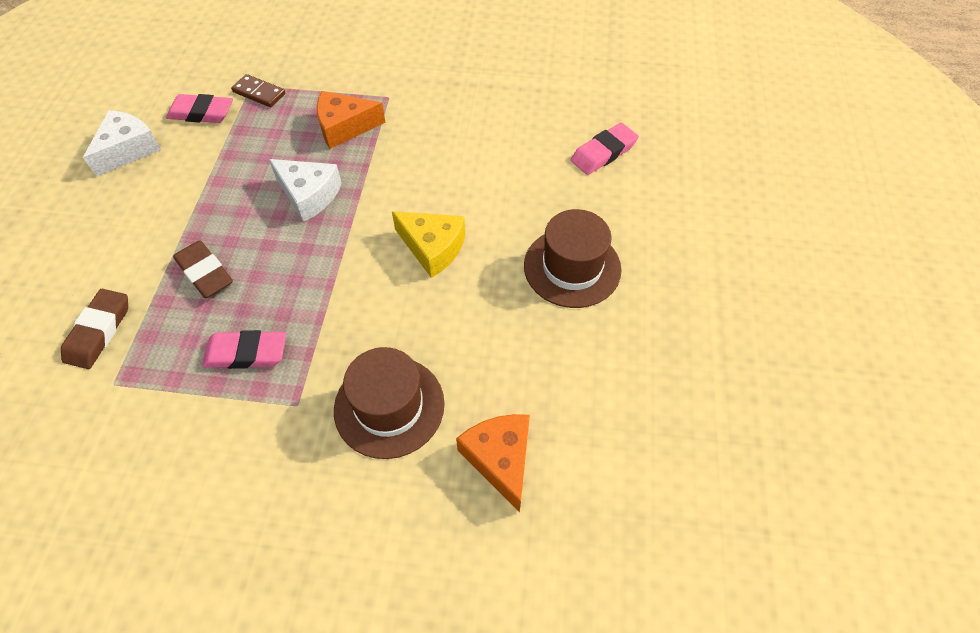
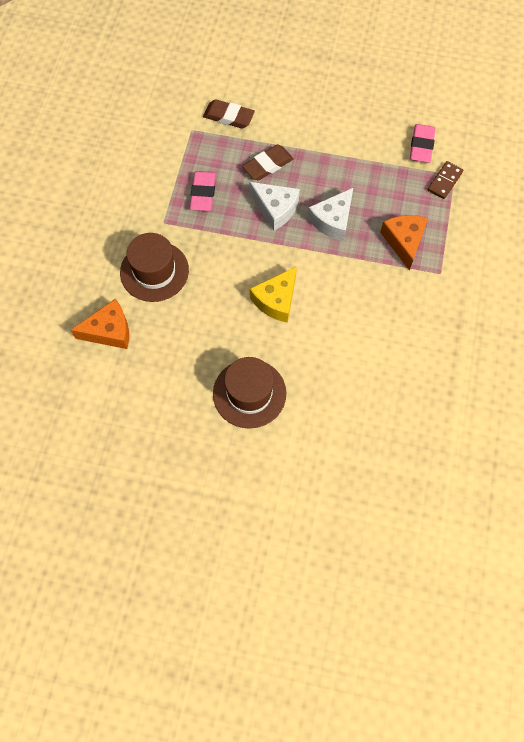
camera: 95 degrees right, 10 degrees up
(128, 149) = (383, 107): white cheese -> white cheese (275, 209)
(603, 152) = (368, 436): pink eraser -> none

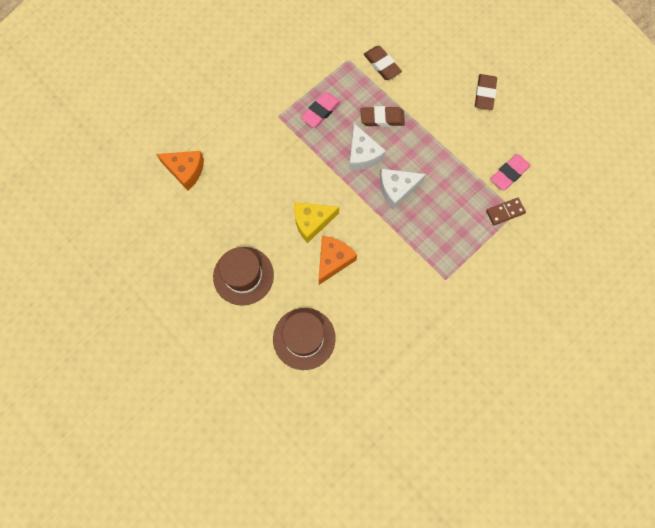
camera: 35 degrees right, 5 degrees up
(154, 271) = (245, 147): brown hat -> brown hat (304, 338)
(344, 89) = (485, 94): none -> brown eraser
(404, 242) = (437, 238): orange cheese -> orange cheese (333, 260)

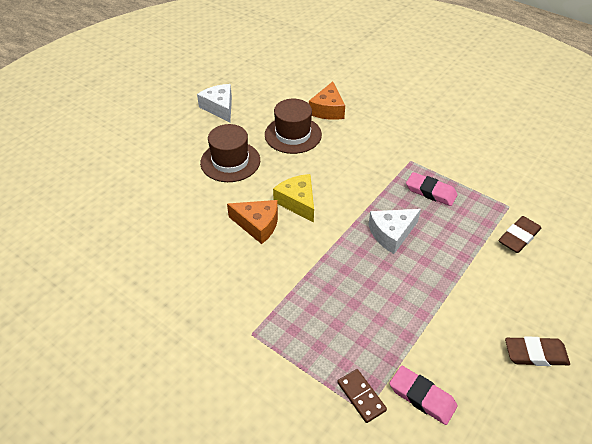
camera: 80 degrees right, 25 degrees down
(304, 338) = (169, 213): brown hat -> brown hat (293, 135)
(382, 118) = (446, 246): brown eraser -> none
(397, 189) = (358, 271): white cheese -> white cheese (219, 108)

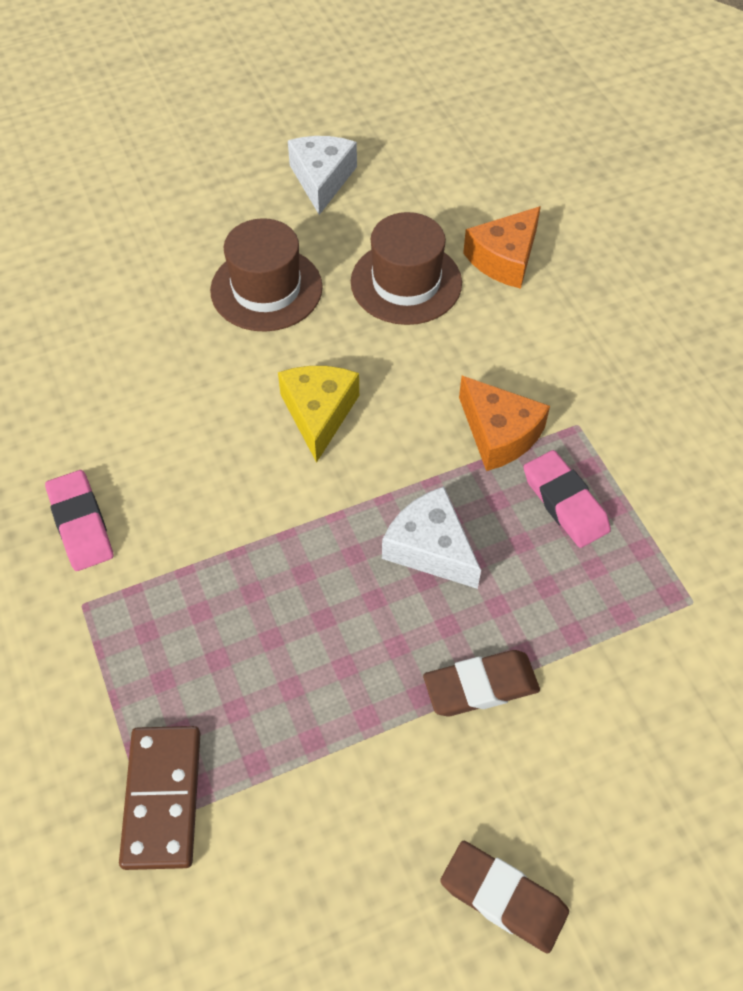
camera: 30 degrees right, 10 degrees up
(258, 225) = (225, 424): orange cheese -> orange cheese (499, 434)
(361, 396) = (162, 798): brown domino -> brown domino, size x1.51
(391, 234) = (430, 548): white cheese -> white cheese turned 45 degrees clockwise
(422, 397) = (253, 855): pink eraser -> pink eraser (81, 524)
(518, 237) = (659, 670): brown eraser -> brown eraser (481, 686)

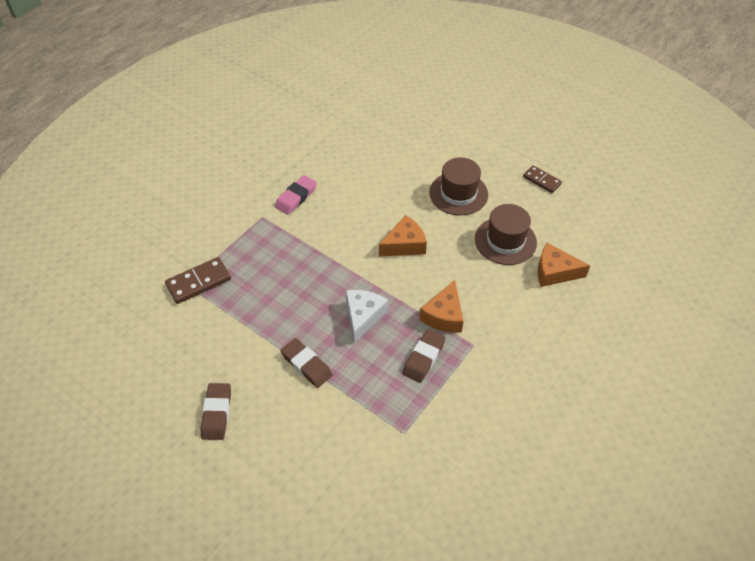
camera: 60 degrees right, 5 degrees down
(319, 413) = (404, 244): yellow cheese -> orange cheese
(322, 179) = (542, 180): white cheese -> brown domino
(565, 503) = (423, 358): pink eraser -> brown eraser

